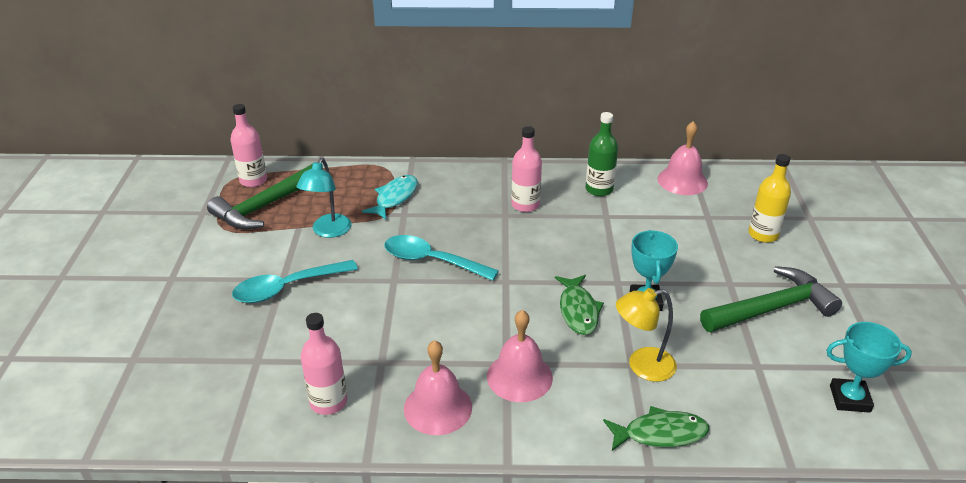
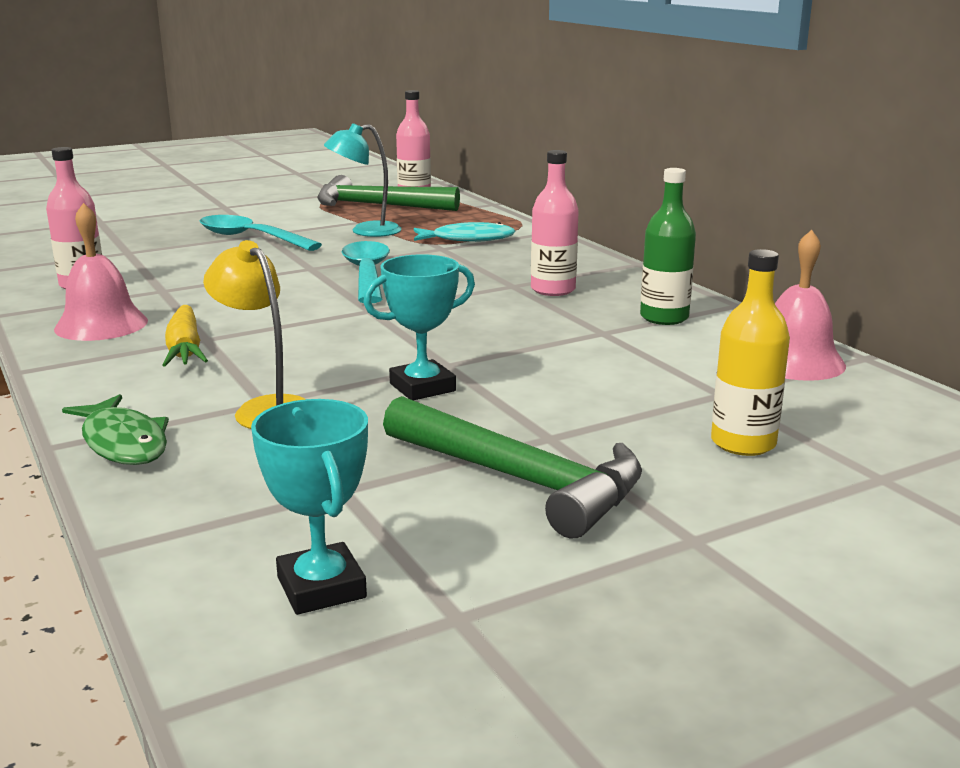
camera: 60 degrees right, 15 degrees down
(519, 377) = (185, 349): pink bell -> yellow carrot
(578, 310) = (352, 354): green fish -> none

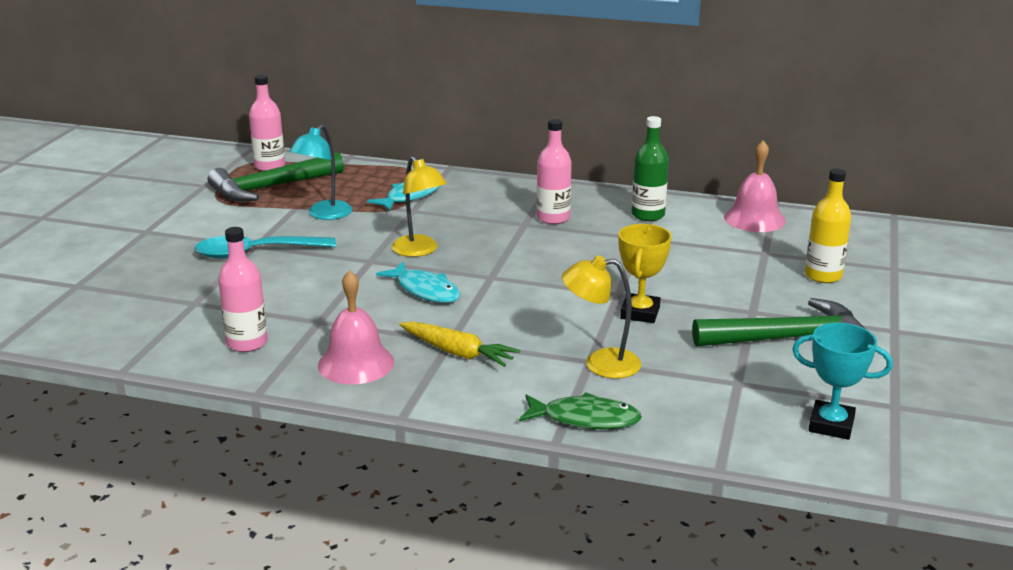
camera: 45 degrees left, 5 degrees up
(291, 300) = (425, 290): none -> turquoise fish
(367, 274) = (419, 251): turquoise spoon -> yellow lamp
(422, 387) = (640, 313): turquoise trophy -> yellow trophy

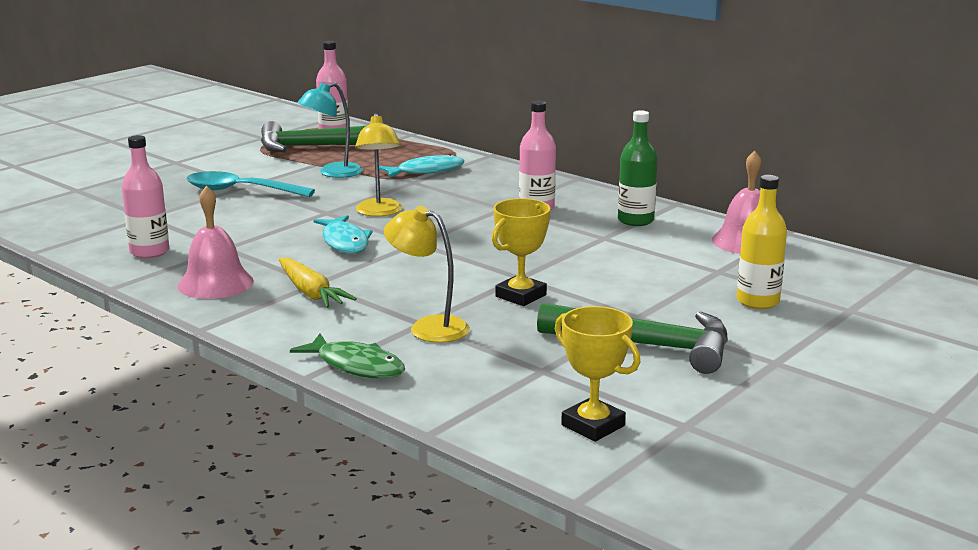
camera: 25 degrees right, 5 degrees down
(831, 425) = (593, 425): turquoise trophy -> yellow trophy

